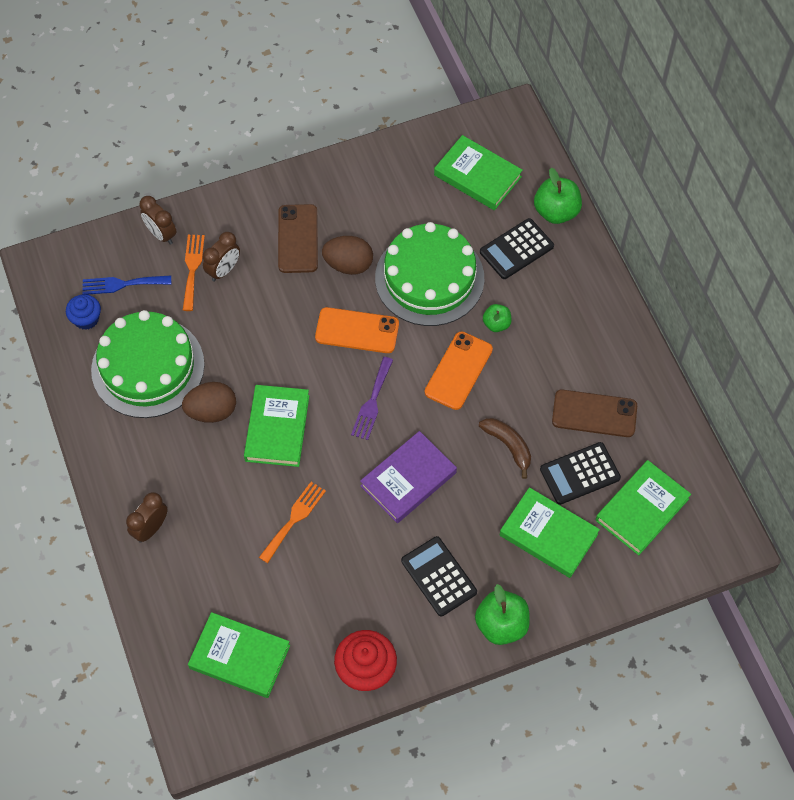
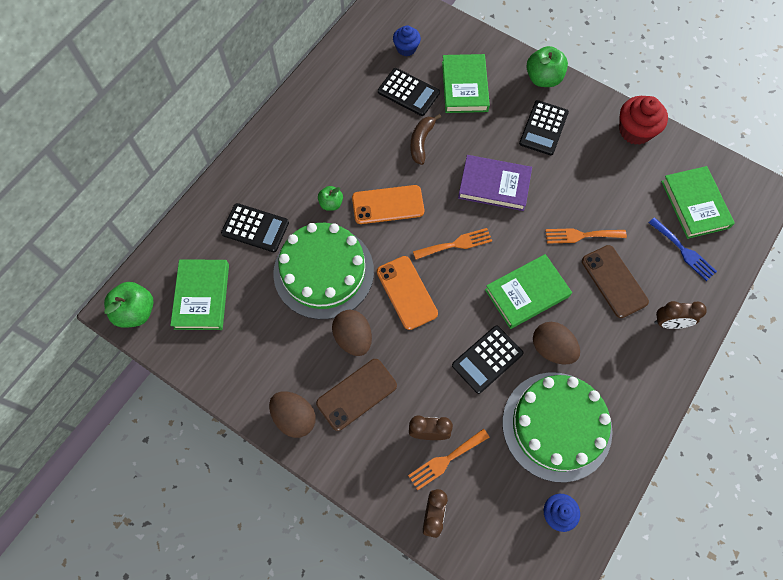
camera: 125 degrees left, 5 degrees up
(122, 284) = (504, 509): blue fork -> blue fork (684, 251)
(245, 353) = (487, 359): none -> black calculator
(315, 186) = (294, 417): none -> brown egg
(372, 402) = (456, 244): purple fork -> orange fork
(556, 212) = (201, 221): green apple -> green apple (136, 311)
(594, 414) = (358, 107): brown phone -> brown phone (614, 281)
(642, 509) = (406, 48): green book -> blue cupcake

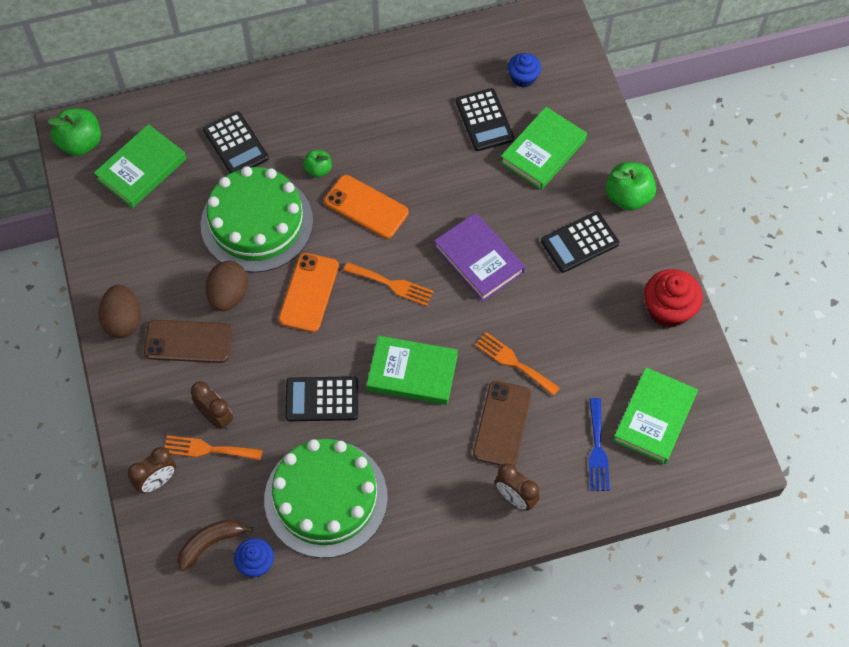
camera: 40 degrees right, 5 degrees down
(421, 142) = (451, 173): brown banana -> brown banana (210, 543)
(552, 348) = (386, 435): brown egg -> none

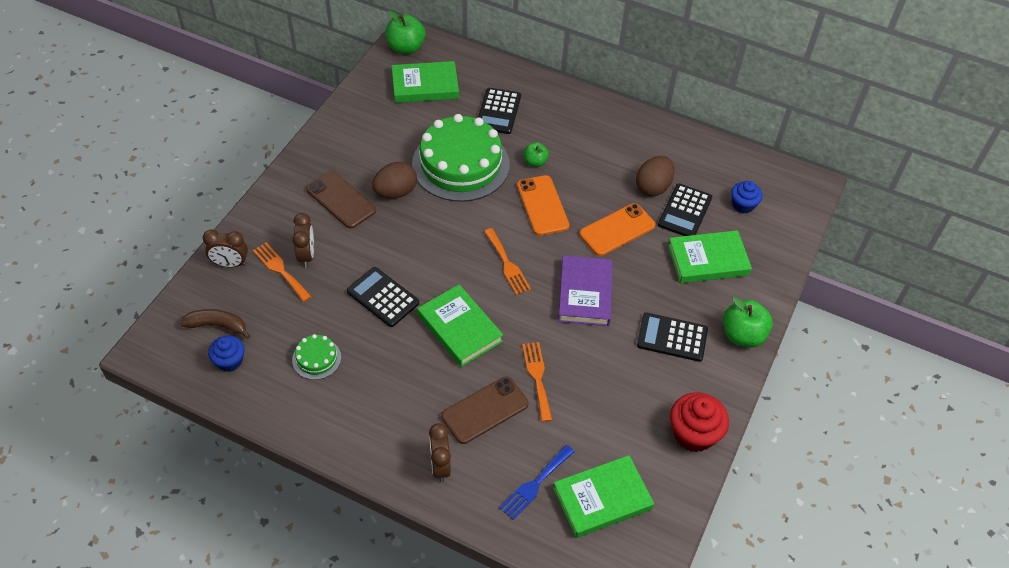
camera: 40 degrees right, 10 degrees down
(123, 321) = (317, 159): brown egg -> brown egg (653, 187)
(309, 292) = (447, 228): orange phone -> orange phone (617, 230)
(326, 498) = (316, 358): green cake -> green cake, size x0.43

